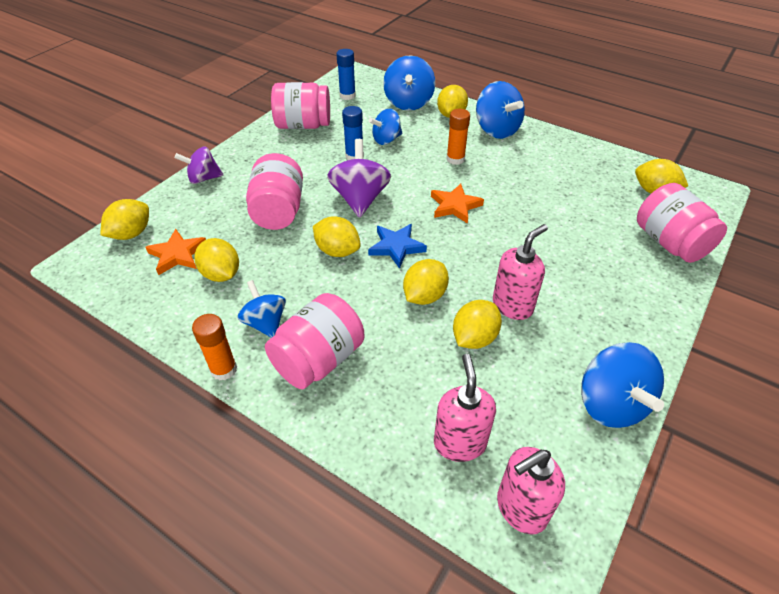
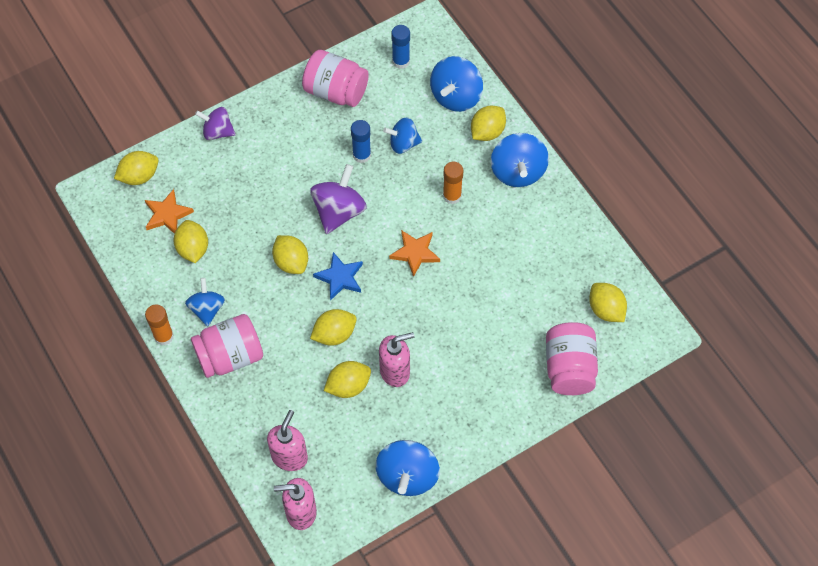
camera: 25 degrees right, 15 degrees up
(278, 211) = (264, 198): pink jar -> none

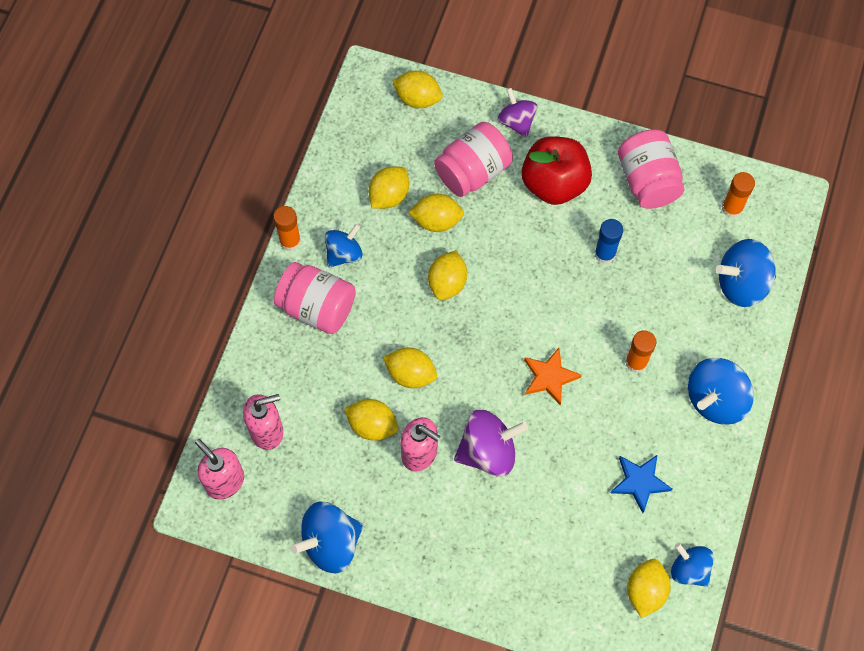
camera: 50 degrees right, 5 degrees up
(167, 214) = (403, 149): orange star -> none
(284, 145) = (554, 184): none -> red apple
(339, 211) = (531, 281): purple spinning top -> purple spinning top (488, 451)
(340, 278) = (468, 334): blue star -> blue star (639, 482)
(401, 61) = (732, 208): blue glue stick -> orange glue stick
(403, 144) = (649, 279): blue spinning top -> blue spinning top (689, 569)
(487, 132) = (731, 340): yellow lemon -> yellow lemon (436, 221)
(569, 368) = (556, 604): pink jar -> pink jar (473, 172)

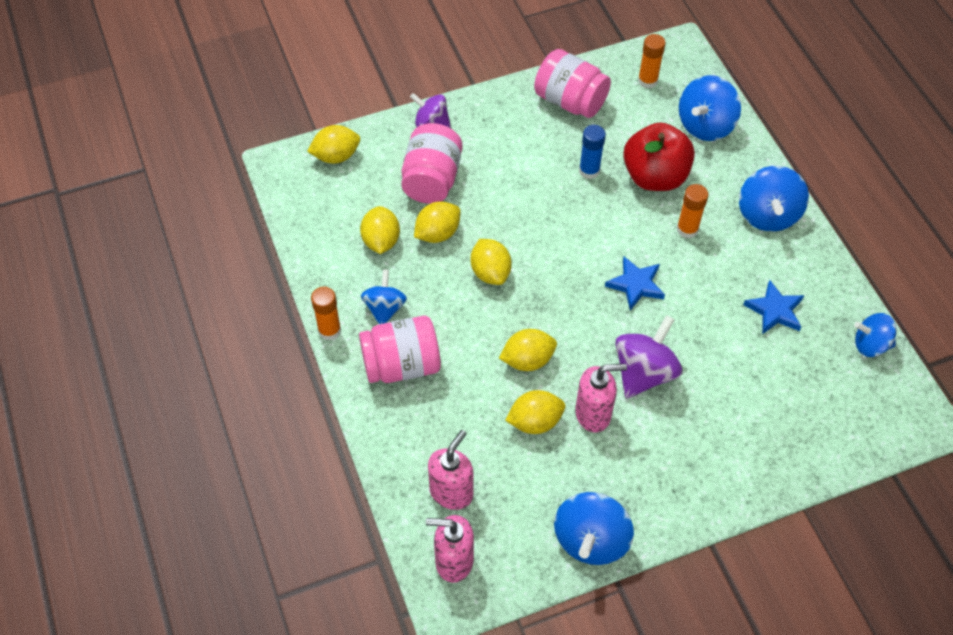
camera: 40 degrees left, 10 degrees down
(549, 377) = (635, 285): orange star -> blue star
(554, 184) = (503, 147): red apple -> red apple (654, 177)
(645, 591) = (857, 384): yellow lemon -> none

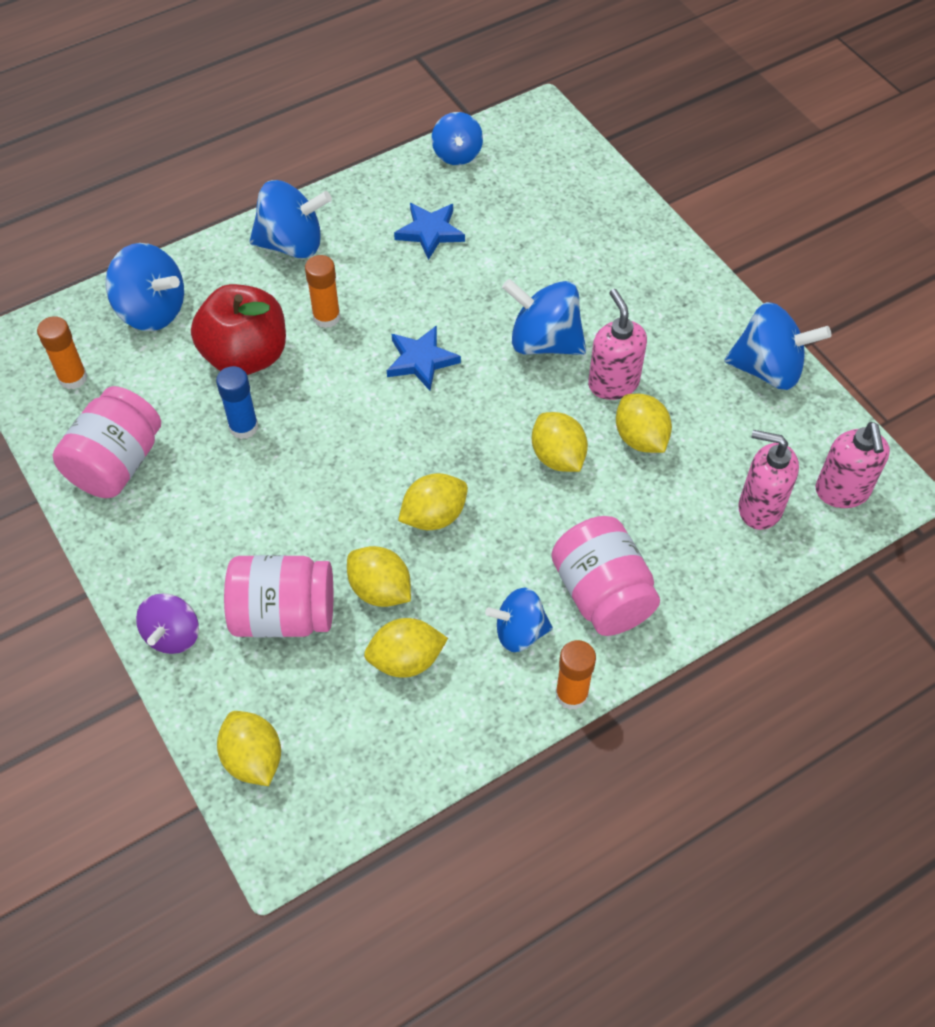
camera: 100 degrees left, 0 degrees up
(644, 372) = (544, 341): purple spinning top -> blue spinning top

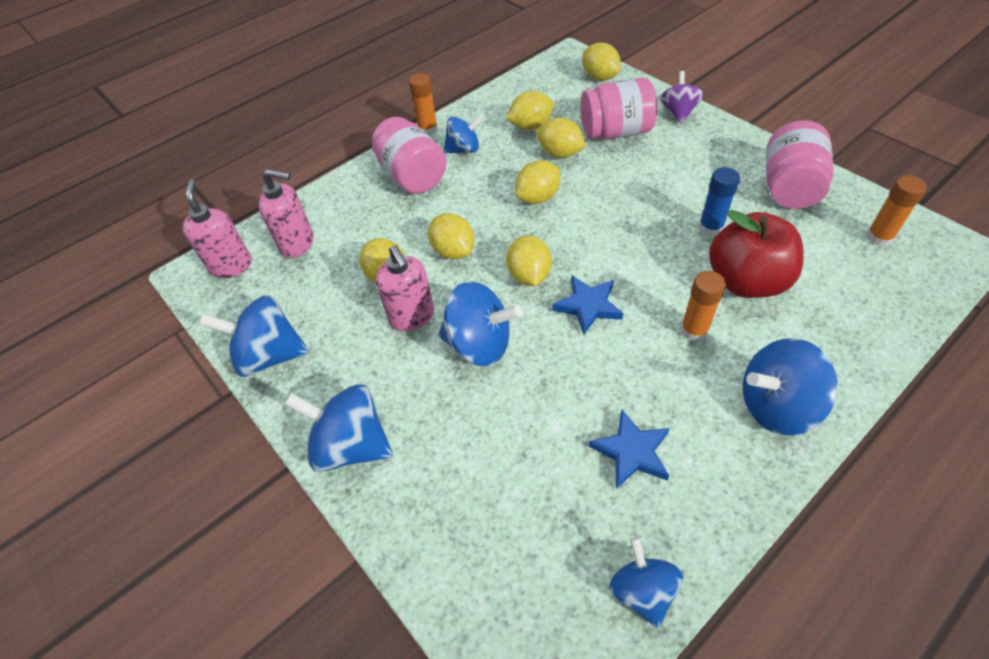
camera: 175 degrees right, 5 degrees down
(152, 311) = (863, 306): blue spinning top -> blue spinning top (351, 445)
(474, 407) = (529, 275): none -> yellow lemon

